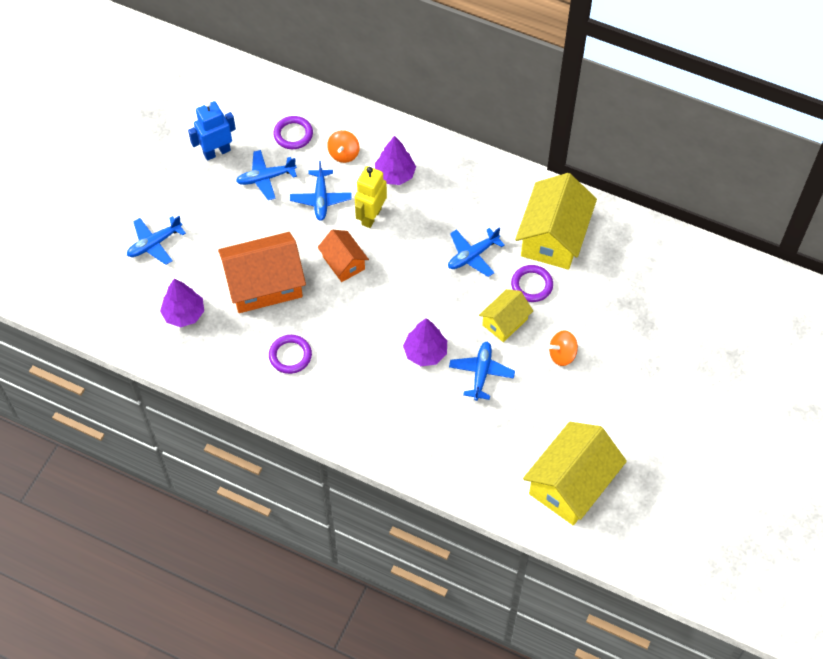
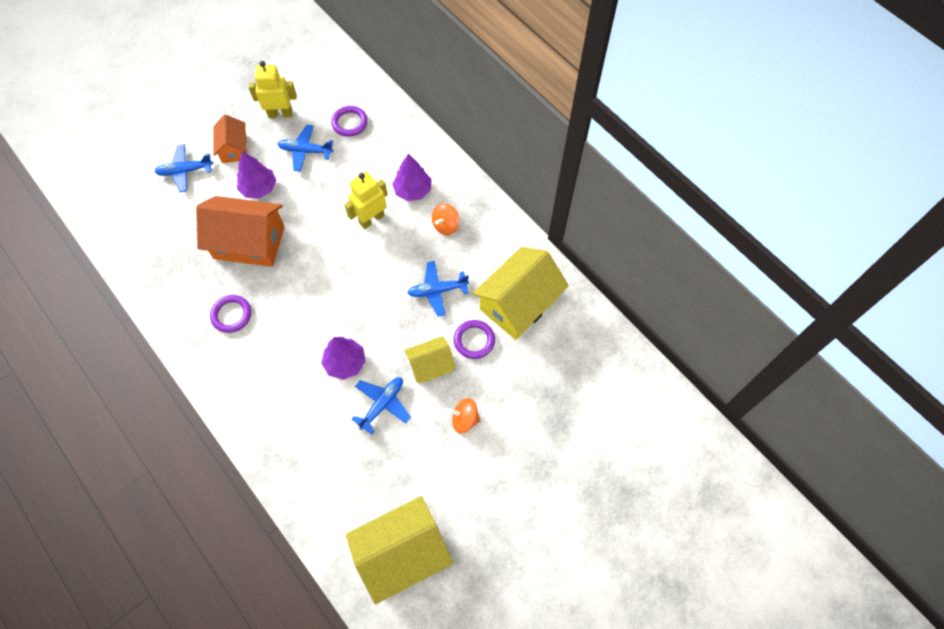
camera: 25 degrees right, 5 degrees up
(184, 314) = (170, 240): purple tree -> purple tree (259, 188)
(217, 152) = (280, 114): blue robot -> yellow robot
(321, 199) = (339, 187): blue plane -> none
(343, 263) = (324, 251): orange house -> orange house (234, 148)
(344, 154) = (381, 155): orange spinning top -> orange spinning top (446, 225)

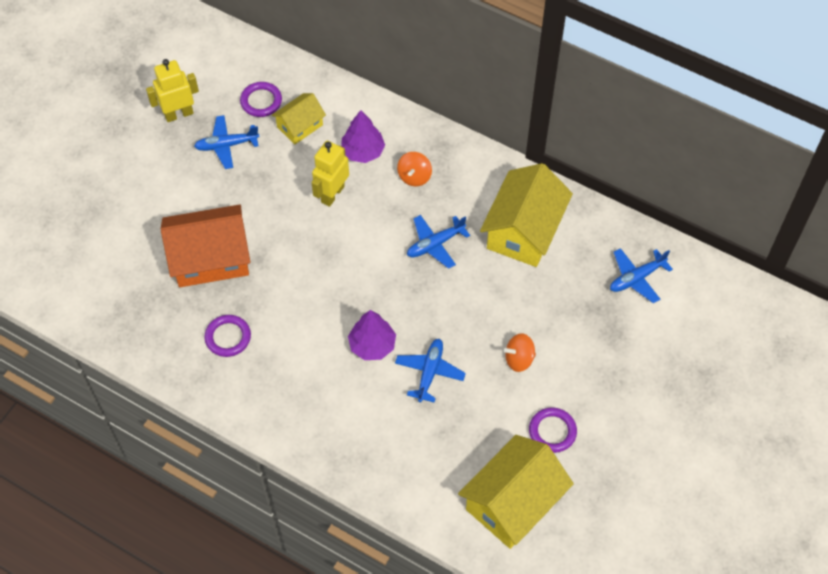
camera: 20 degrees left, 5 degrees down
(185, 171) = (101, 206): blue plane -> blue plane (636, 278)
(234, 148) = (144, 166): orange house -> none
(259, 188) = (193, 199): purple tree -> none
(430, 365) = (461, 319): yellow house -> yellow house (300, 126)
(474, 340) = (495, 281): purple ring -> purple ring (552, 431)

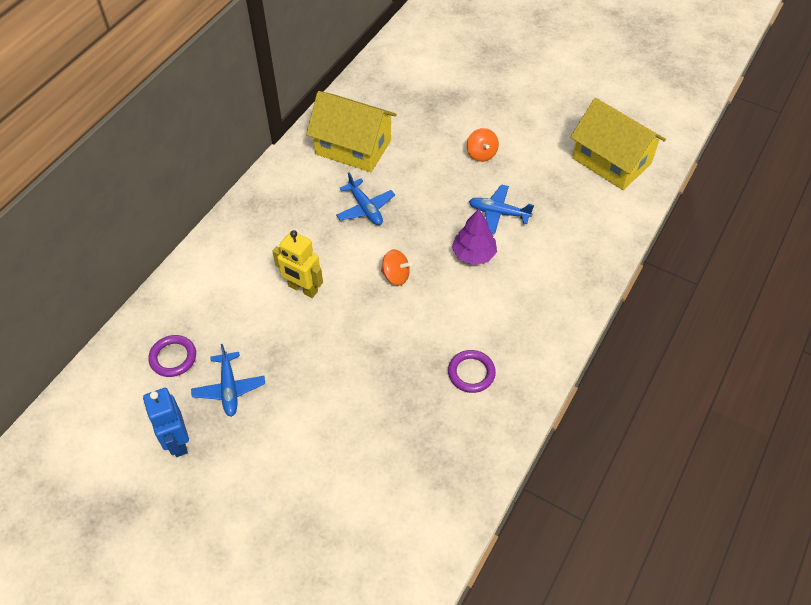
camera: 90 degrees left, 5 degrees down
(179, 114) = (177, 441): yellow robot -> blue robot
(210, 258) = (377, 395): orange house -> none
(300, 126) = (213, 320): yellow house -> none
(363, 151) = (253, 264): purple tree -> none
(414, 176) = (288, 223): orange spinning top -> orange spinning top (396, 276)
(552, 431) = (545, 136): purple ring -> none
(636, 278) = (402, 81): blue plane -> none

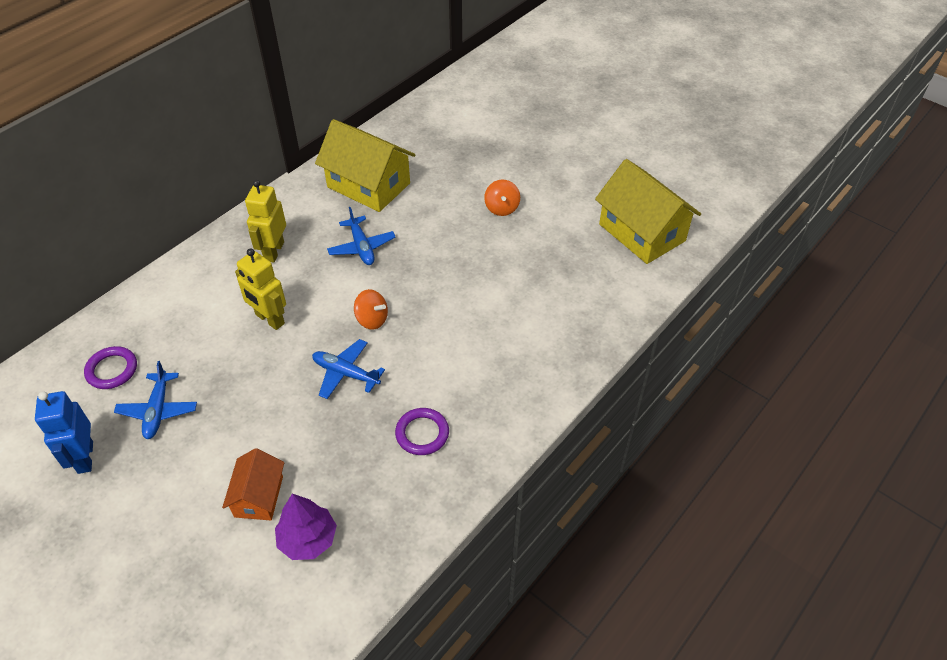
camera: 10 degrees right, 5 degrees down
(285, 223) = (273, 251): none -> yellow robot
(346, 451) = (259, 496): none -> orange house
(473, 254) = (463, 309): purple tree -> purple tree (308, 539)
(498, 213) = (502, 270): blue plane -> blue plane (346, 373)

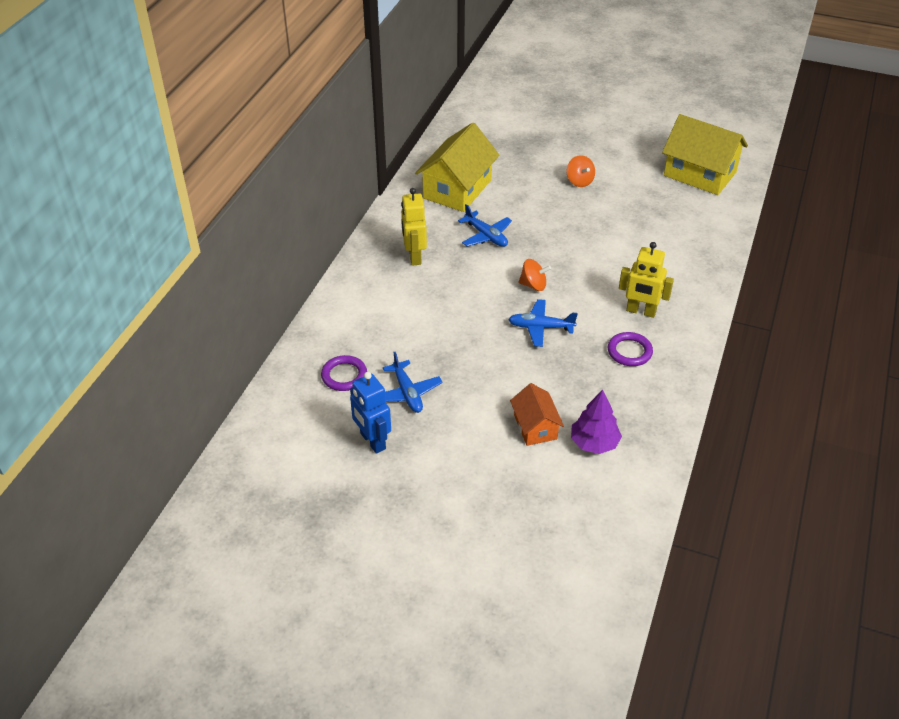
camera: 20 degrees left, 5 degrees down
(269, 319) = (449, 306): yellow robot -> yellow robot (641, 311)
(368, 185) = (457, 189): yellow house -> yellow house turned 75 degrees counterclockwise

